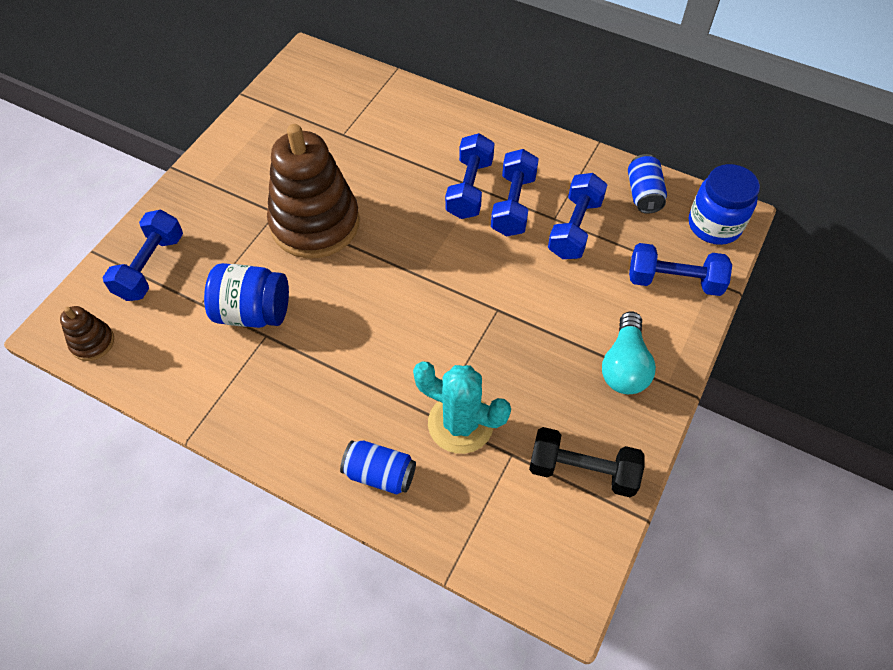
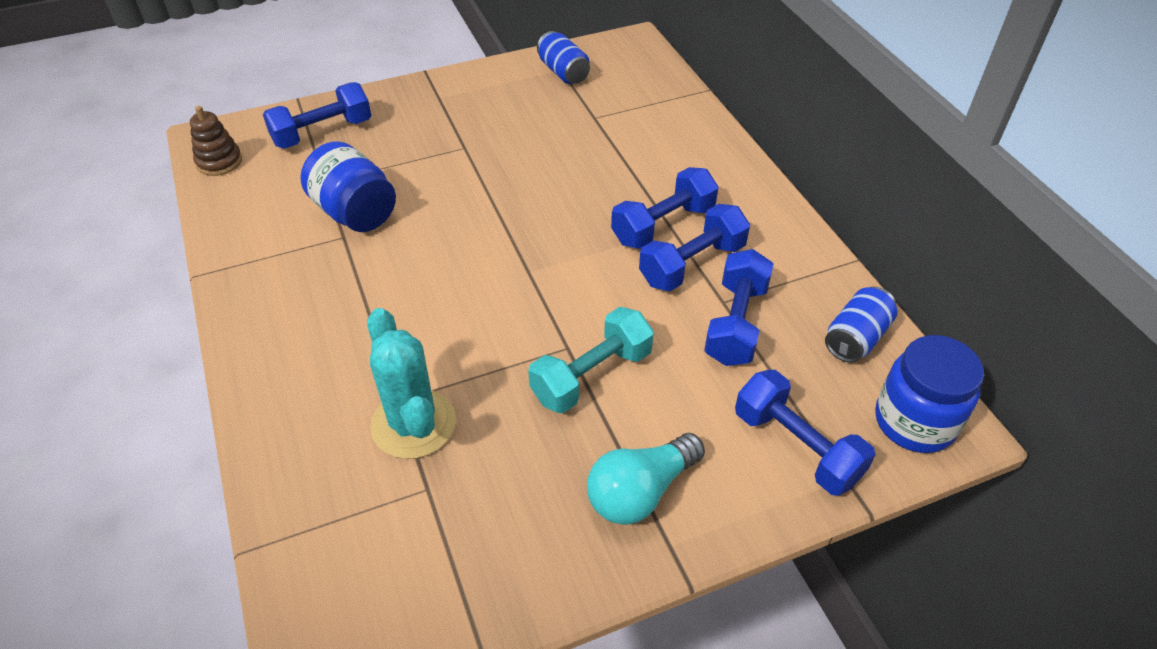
camera: 40 degrees right, 10 degrees down
(315, 223) = (486, 174): brown stacking toy -> none
(380, 474) = (295, 413): blue can -> blue can (563, 72)
(530, 317) = (591, 376): none -> turquoise dumbbell
(575, 228) = (735, 324): blue dumbbell -> blue dumbbell turned 45 degrees counterclockwise
(582, 470) = (477, 559): black dumbbell -> none

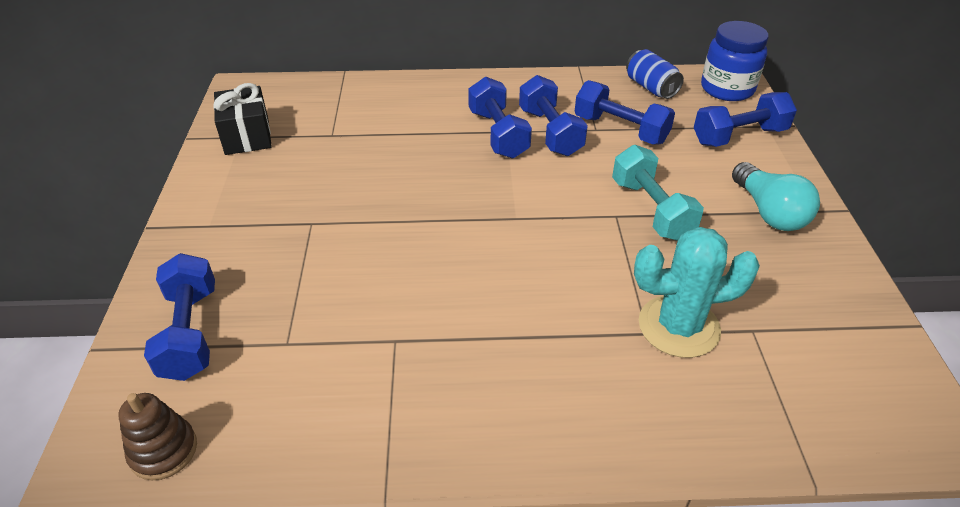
camera: 70 degrees left, 5 degrees down
(355, 212) = (361, 324): blue jar -> none
(563, 72) = (247, 136): blue can -> black gift

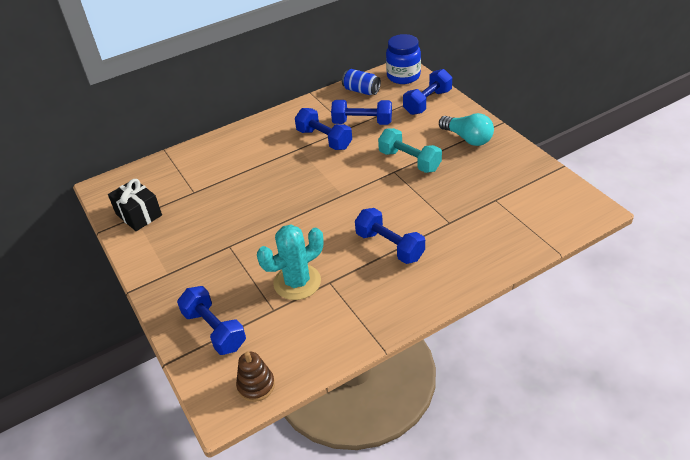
camera: 25 degrees left, 0 degrees up
(498, 134) = (295, 152): blue dumbbell -> blue dumbbell (389, 246)
(678, 326) = (461, 213): turquoise cactus -> turquoise cactus (297, 282)

